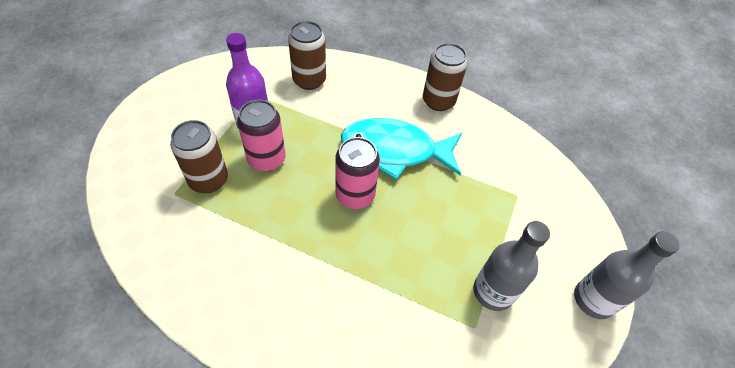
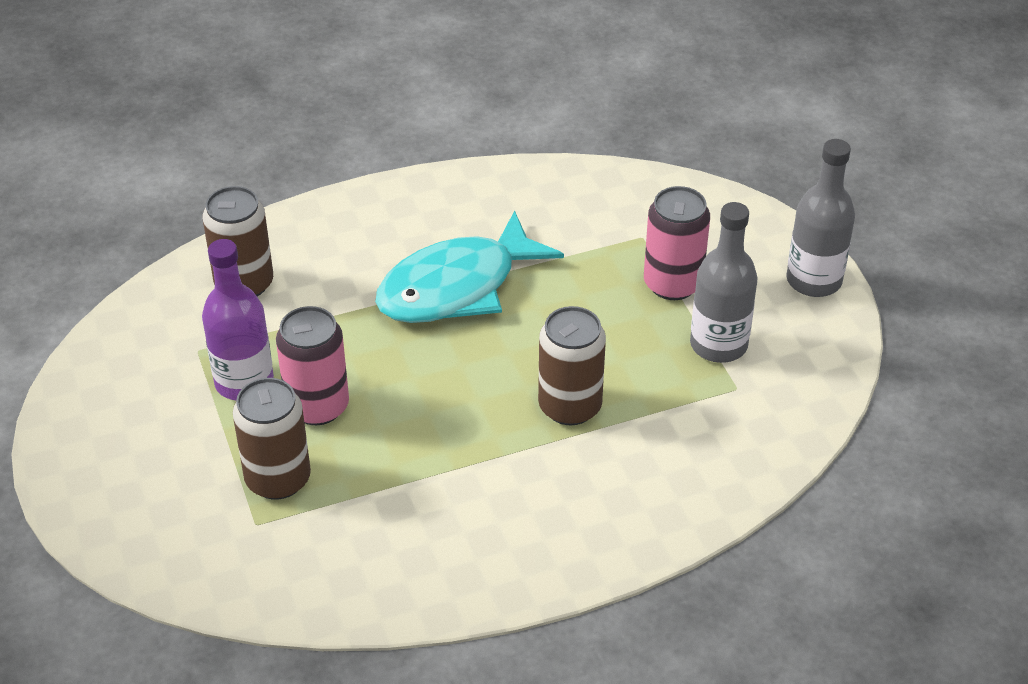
camera: 40 degrees left, 10 degrees down
(355, 195) = (472, 365): pink can -> pink can (672, 284)
(438, 101) = (438, 196): brown can -> brown can (570, 406)

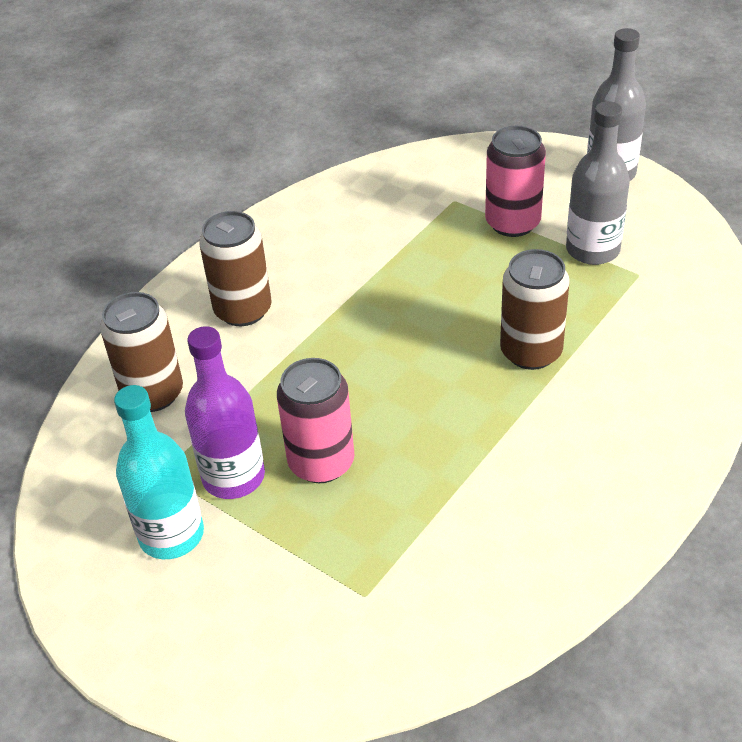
camera: 30 degrees left, 0 degrees up
(163, 401) = (171, 535): none -> turquoise bottle
(278, 479) = (347, 544): brown can -> brown can (243, 310)
(457, 287) = (345, 306): turquoise fish -> none

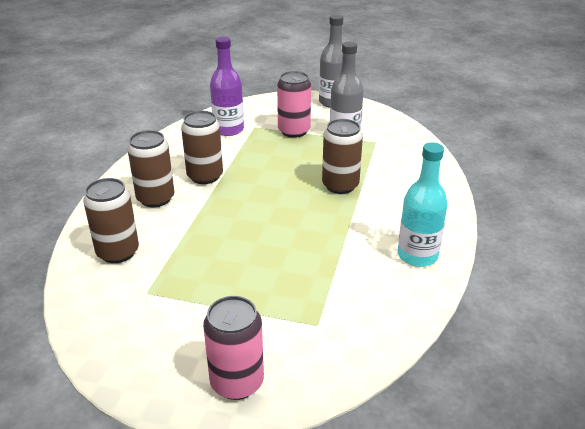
camera: 25 degrees left, 10 degrees down
(171, 535) = (172, 324): turquoise bottle -> turquoise bottle (417, 255)
(233, 477) = (197, 283): purple bottle -> purple bottle (228, 129)
(321, 462) = (249, 263): pink can -> pink can (237, 382)
(331, 284) = (205, 176): none -> brown can

